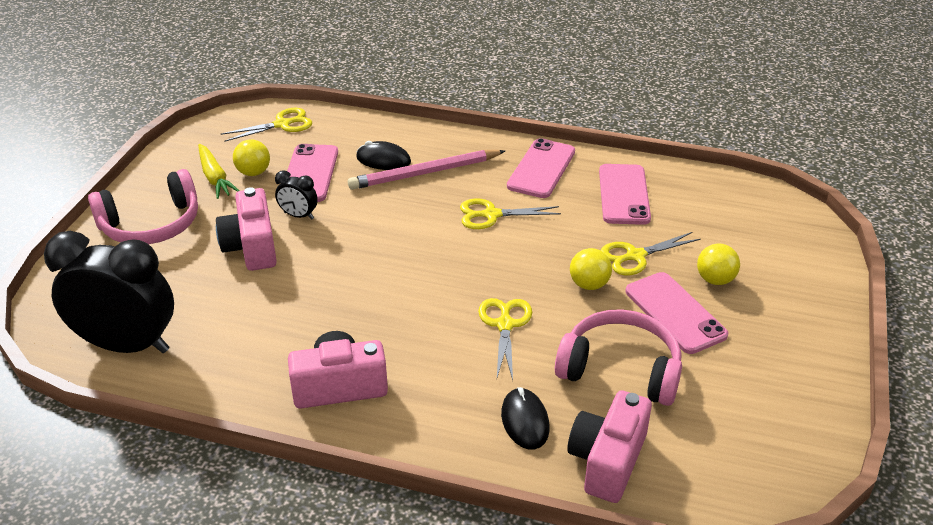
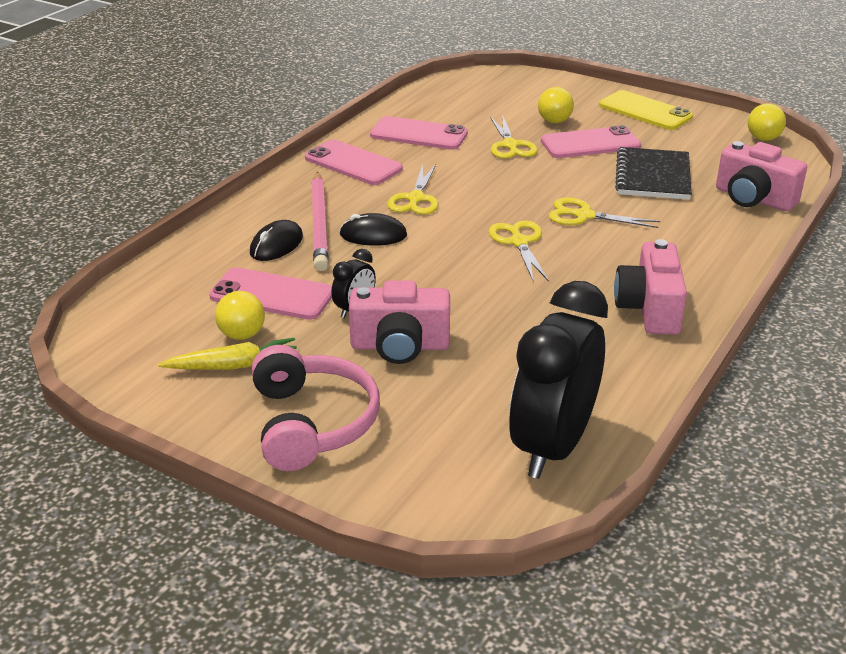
camera: 75 degrees left, 5 degrees down
(282, 124) = (143, 306): yellow scissors -> yellow scissors (519, 242)
(525, 421) = (707, 224): black mouse -> black mouse (373, 235)
(589, 284) = (541, 171): yellow ball -> yellow ball (763, 139)
(620, 370) = (653, 176): pink headphones -> black notebook
(795, 350) = (645, 111): none -> yellow phone

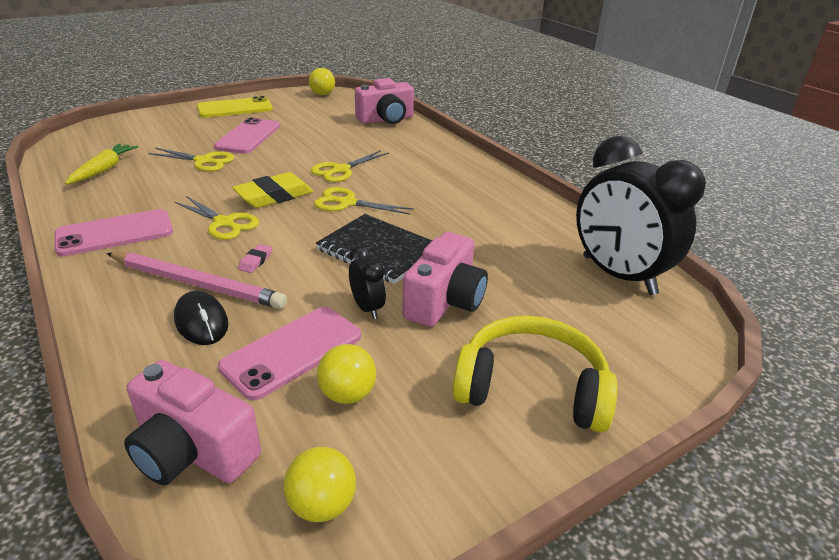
camera: 65 degrees left, 0 degrees up
(234, 366) = (400, 417): yellow carrot -> yellow carrot (104, 169)
(311, 423) = (531, 388): pink headphones -> yellow headphones
(373, 235) = (255, 261): black mouse -> pink eraser
(419, 134) = (120, 189): pink phone -> none
(488, 202) = (274, 196): none -> yellow eraser
(554, 121) = (196, 136): yellow ball -> yellow ball (322, 505)
(649, 309) = (478, 188): pink camera -> pink camera (192, 451)
(653, 176) = (321, 134): black notebook -> black notebook (378, 250)

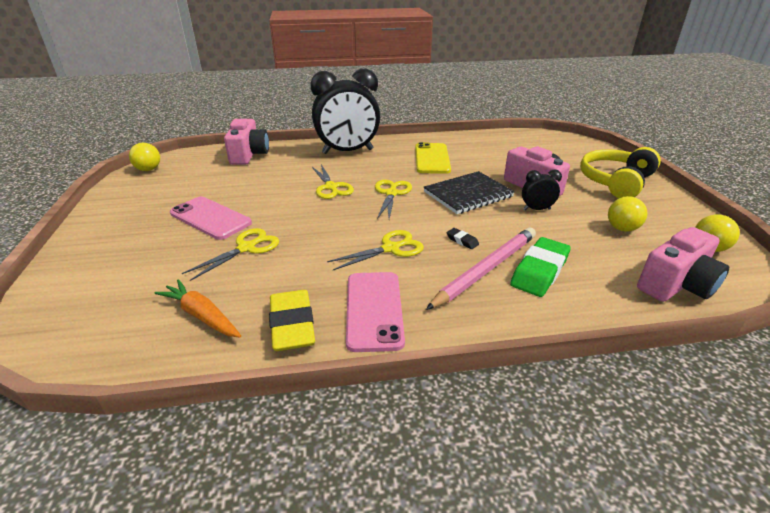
camera: 65 degrees left, 0 degrees up
(104, 169) = (201, 315): yellow carrot -> orange carrot
(201, 321) = (539, 271): black mouse -> green eraser
(235, 108) = (118, 217): yellow phone -> yellow phone (432, 159)
(255, 261) = (462, 241): pink eraser -> black eraser
(274, 196) = (356, 220): yellow eraser -> yellow eraser (292, 325)
(292, 351) = (579, 240): pink phone -> none
(347, 203) = (391, 193): yellow scissors -> yellow scissors turned 150 degrees clockwise
(618, 275) = (522, 141): black clock -> black clock (347, 151)

